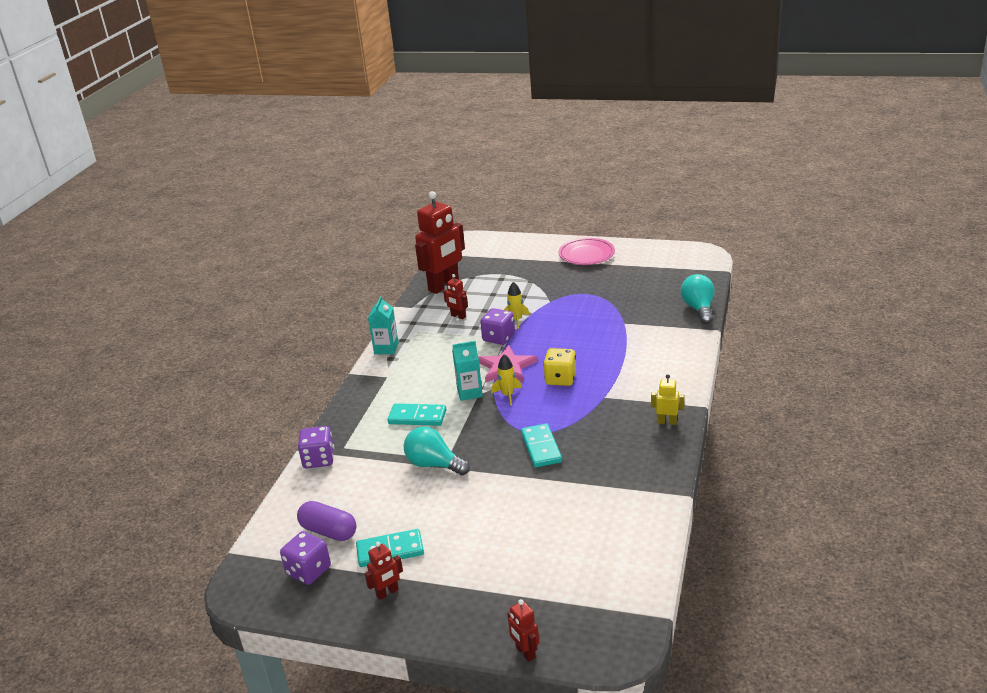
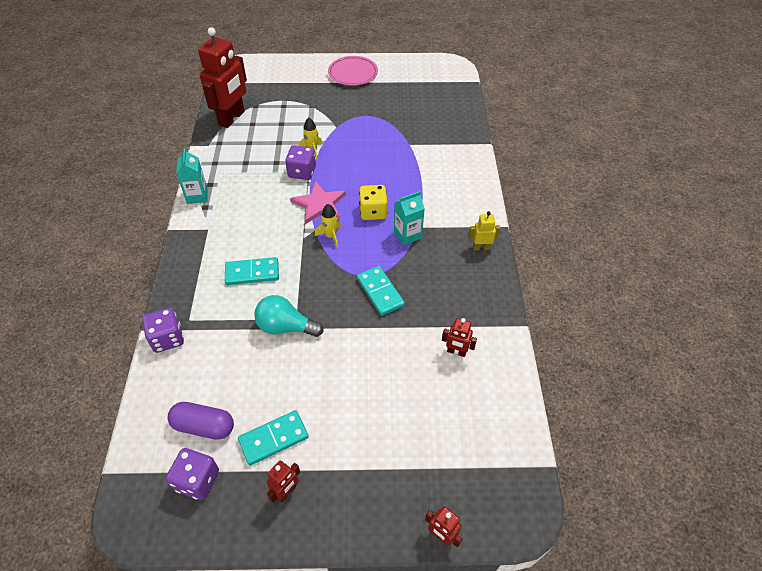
camera: 20 degrees left, 20 degrees up
(458, 316) = (256, 151): red robot -> red robot (456, 352)
(469, 392) = (294, 238): turquoise carton -> turquoise carton (407, 235)
(699, 309) = (467, 123): turquoise light bulb -> none

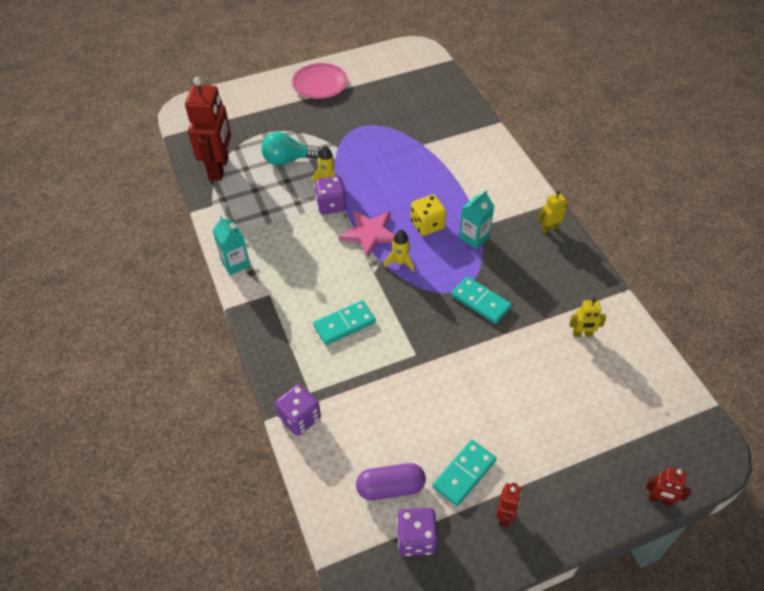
camera: 20 degrees left, 0 degrees up
(285, 327) = (410, 366): turquoise light bulb -> turquoise light bulb (287, 160)
(456, 352) = (582, 334): red robot -> yellow robot

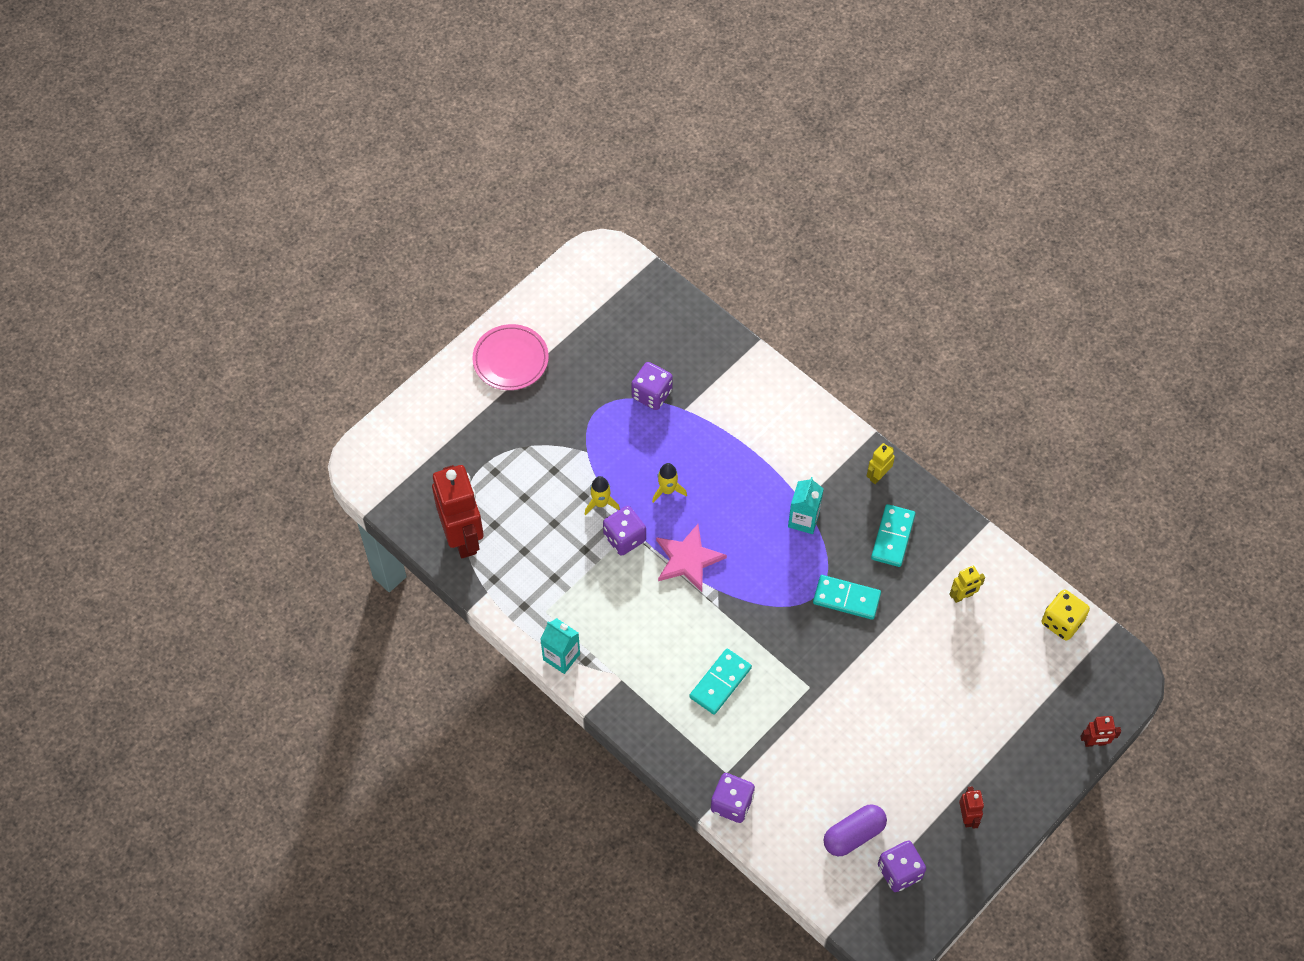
camera: 25 degrees left, 10 degrees up
(287, 160) = (538, 493): turquoise light bulb -> none
(400, 262) = (740, 583): yellow rocket -> yellow rocket (667, 490)
(404, 129) = (652, 394): none -> purple dice
(427, 225) = (745, 522): yellow dice -> yellow dice (1062, 622)
(464, 473) = (913, 792): turquoise domino -> turquoise domino (892, 537)

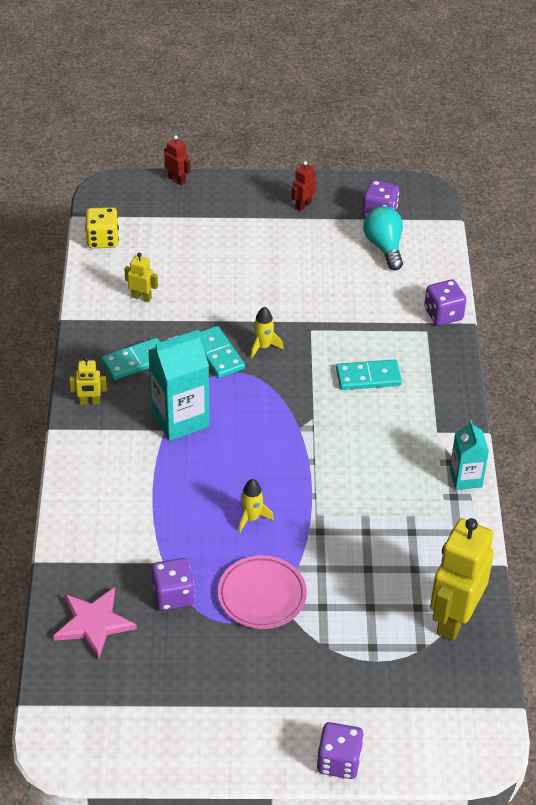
camera: 135 degrees left, 15 degrees down
(463, 537) = (454, 619): red robot -> yellow robot
(510, 360) = (253, 728): pink plate -> pink plate (262, 595)
(601, 503) = (314, 552): yellow rocket -> yellow rocket (263, 346)
(624, 538) = (325, 514): purple dice -> purple dice (339, 761)
(688, 559) = (295, 462): pink star -> pink star (93, 623)
(803, 519) = (180, 419): turquoise carton -> turquoise carton, size x1.65
(853, 835) = (384, 246): purple capsule -> turquoise light bulb

